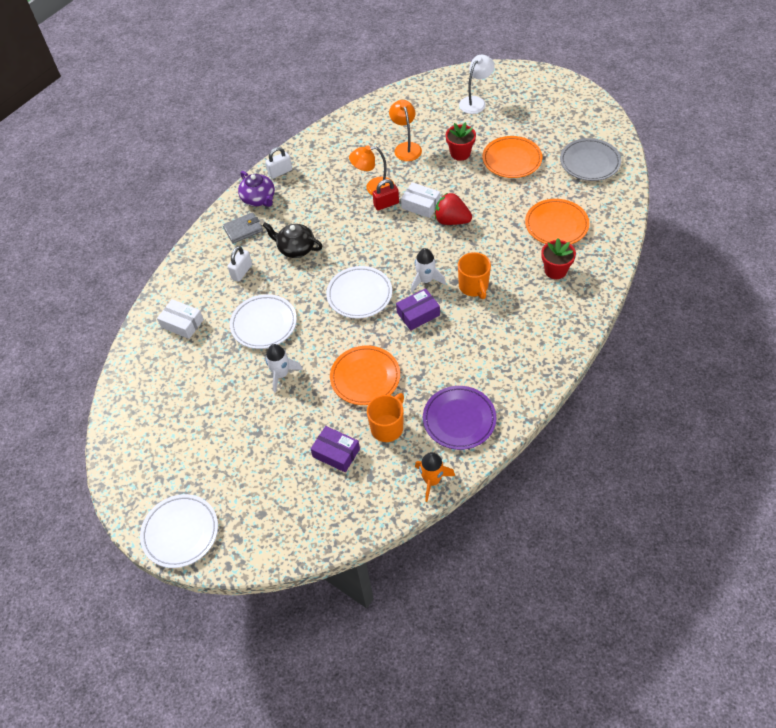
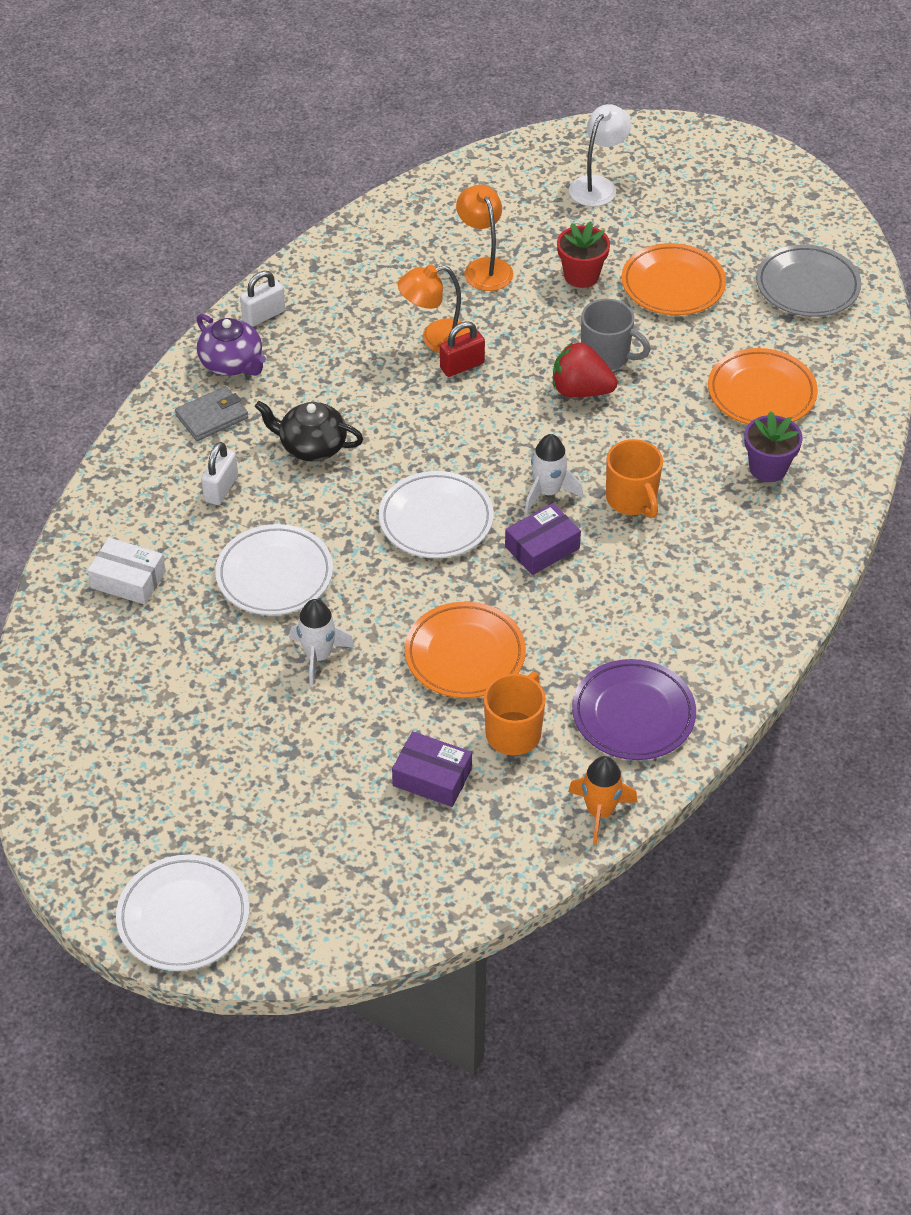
camera: 10 degrees left, 5 degrees down
(421, 205) = (523, 366): white box -> none
(469, 201) = (606, 356): none -> grey mug
(555, 270) = (768, 468): red flower pot -> purple flower pot

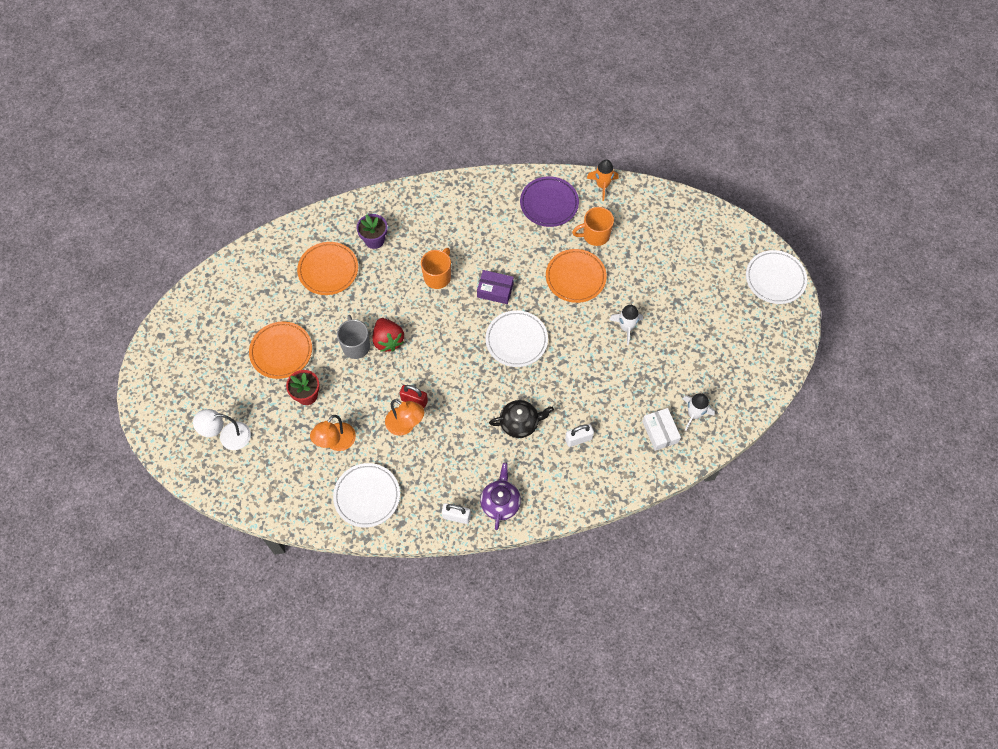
camera: 130 degrees left, 15 degrees up
(212, 417) = (541, 481): grey wallet -> none
(274, 575) = (603, 377): white plate -> white plate (367, 496)
(312, 446) = (520, 423): black teapot -> black teapot turned 75 degrees counterclockwise
(432, 777) = (641, 247): purple box -> none
(548, 492) = (462, 310): white rocket -> white rocket (694, 414)
(807, 286) = (236, 296): grey plate -> none

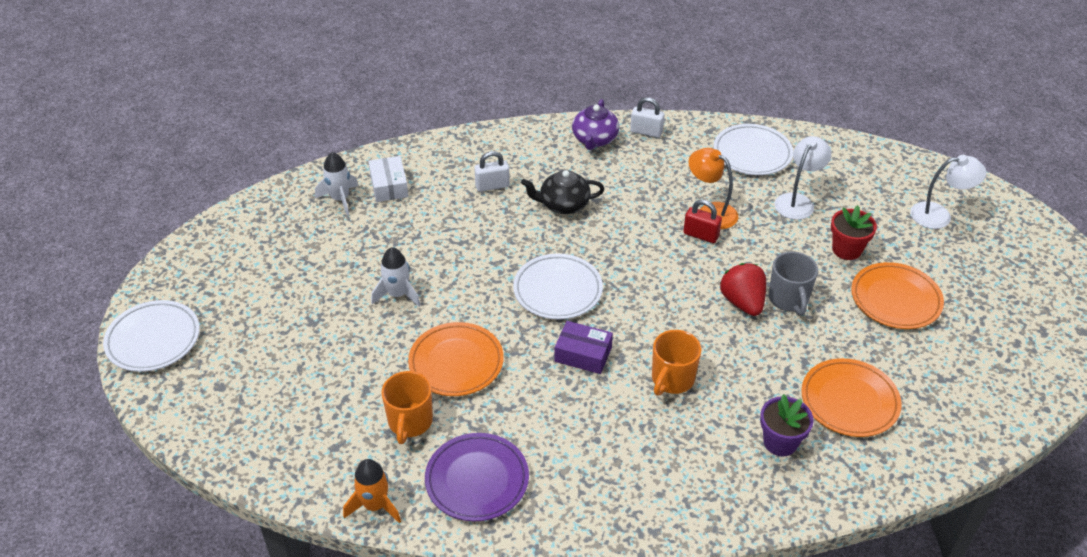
camera: 175 degrees left, 20 degrees down
(336, 442) = (797, 201): orange lamp -> white lamp
(595, 235) = (410, 422): orange mug -> orange mug turned 105 degrees clockwise

